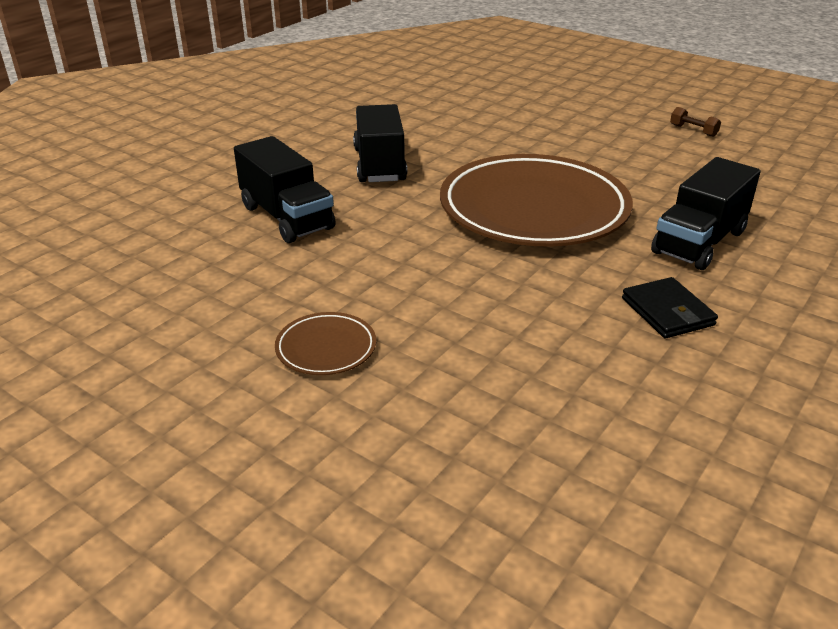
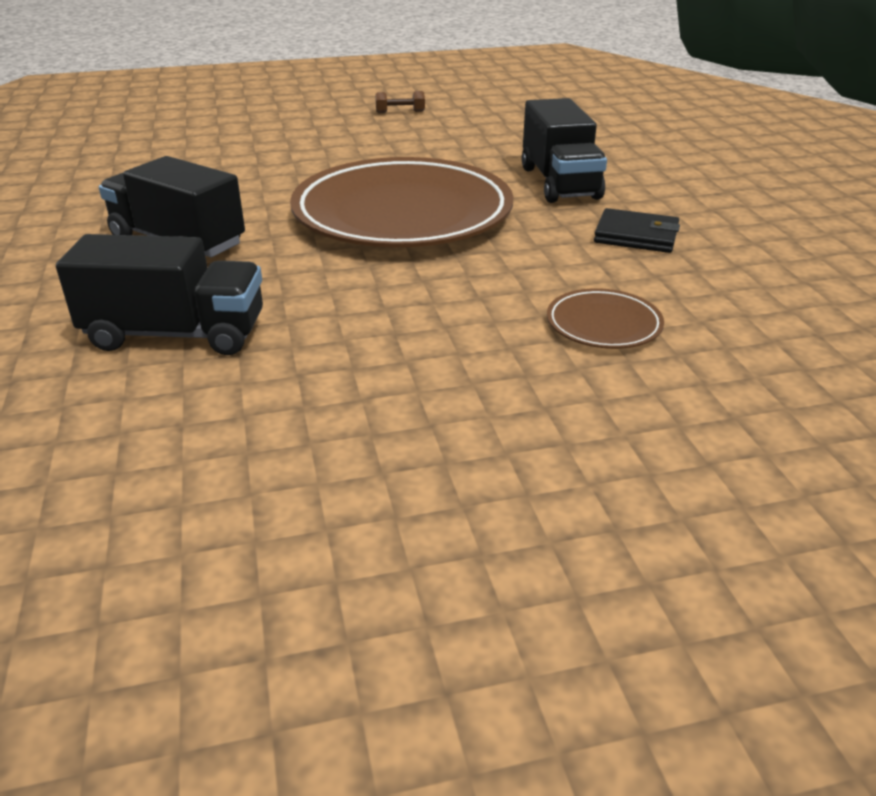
camera: 50 degrees left, 0 degrees up
(326, 348) = (475, 414): brown plate -> brown plate (603, 324)

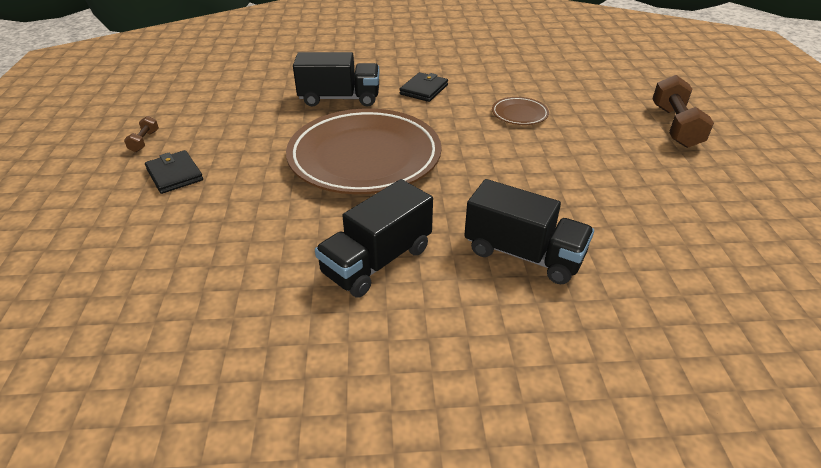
camera: 80 degrees left, 5 degrees up
(176, 334) = (523, 254): black truck -> black truck turned 105 degrees clockwise
(339, 133) = (174, 174): none -> black wallet
(681, 548) = (675, 126): none -> brown dumbbell

